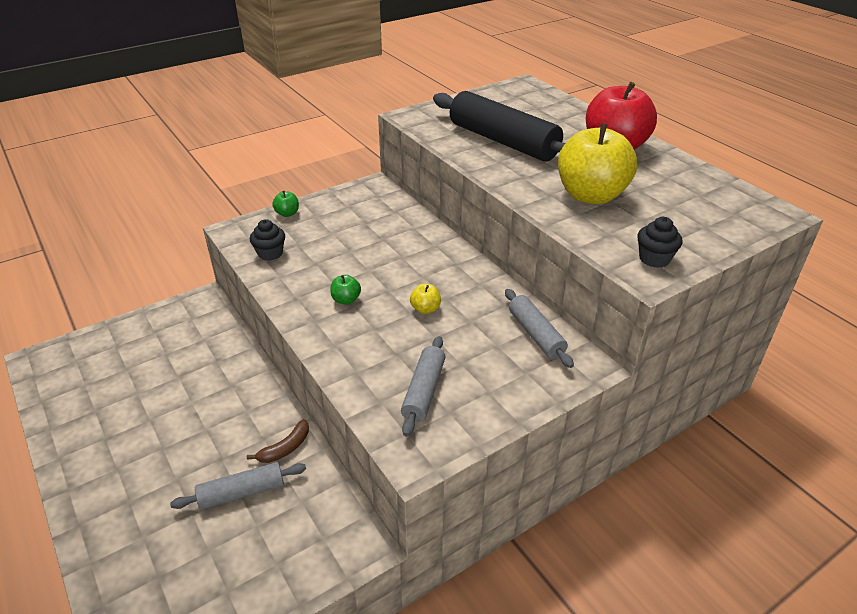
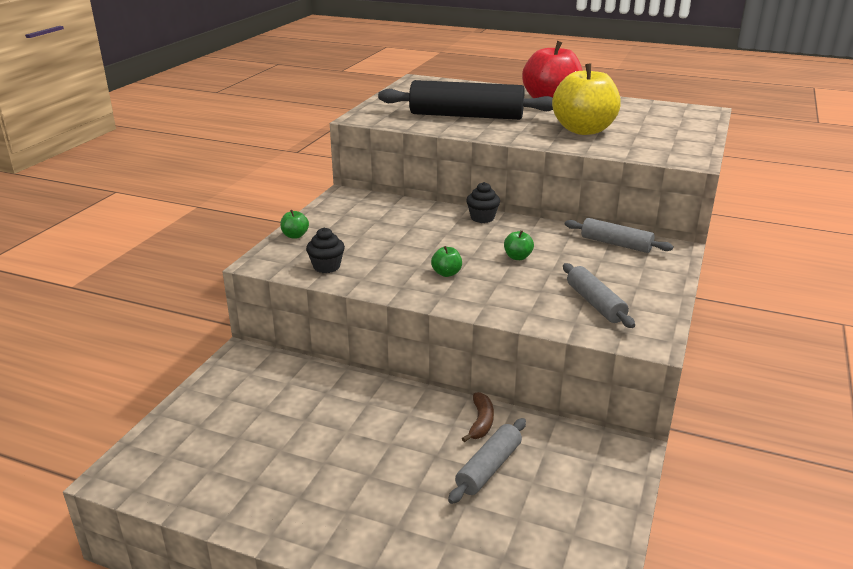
camera: 35 degrees left, 10 degrees down
(425, 309) = (517, 257): yellow apple -> green apple
(654, 259) = (679, 151): black cupcake -> black cupcake (482, 218)

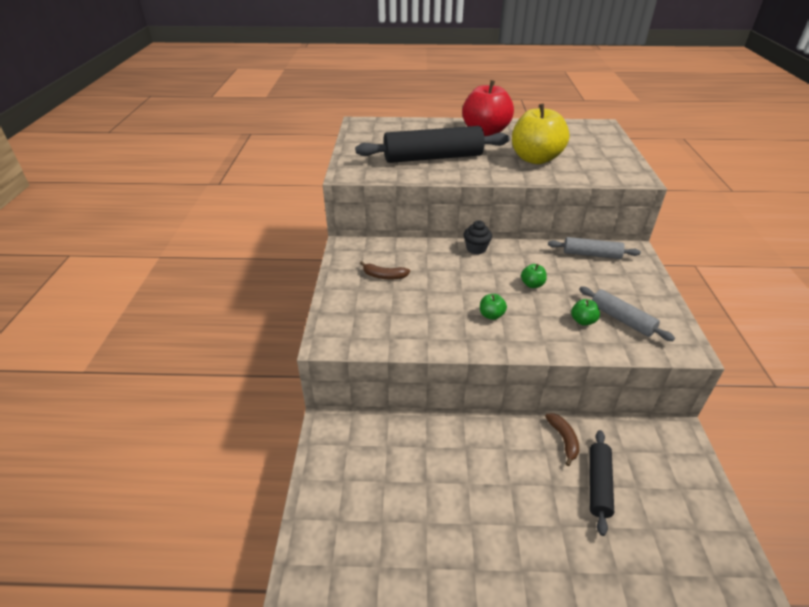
camera: 20 degrees left, 10 degrees up
(295, 235) = (336, 302): green apple -> green apple (583, 321)
(326, 267) = (388, 332): black cupcake -> none
(362, 224) = (384, 276): none -> brown banana
(489, 468) = (598, 484): grey rolling pin -> black rolling pin

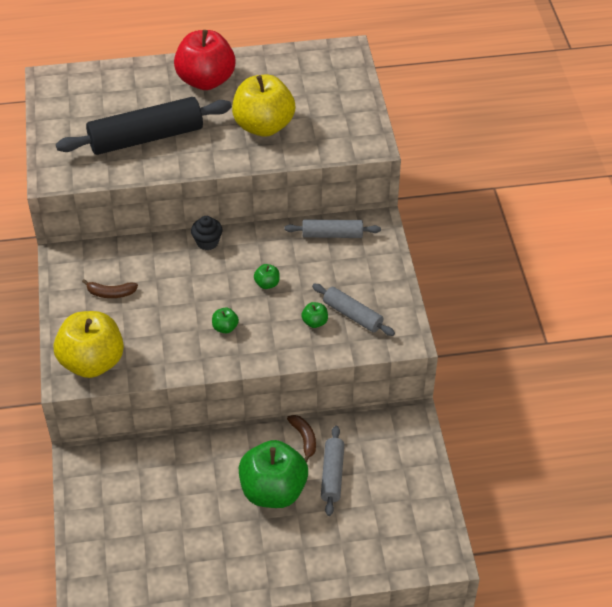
camera: 10 degrees left, 10 degrees up
(356, 329) = (92, 362): none -> yellow apple
(532, 493) = (273, 491): none -> green apple
(598, 484) = (332, 475): black rolling pin -> grey rolling pin

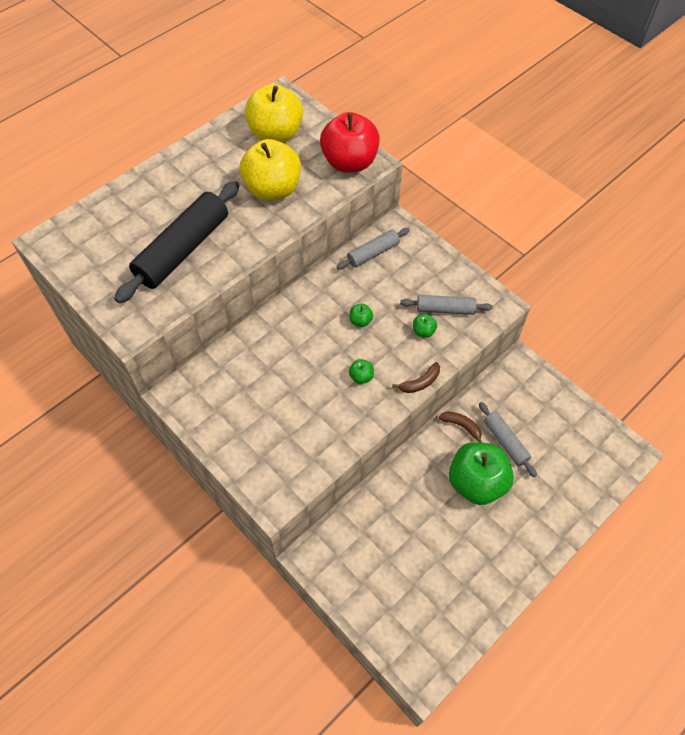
camera: 35 degrees left, 10 degrees up
(92, 362) = (281, 473): yellow apple -> yellow apple (276, 134)
(111, 293) = (243, 402): brown banana -> brown banana (420, 382)
(206, 80) = (189, 174): red apple -> red apple (349, 162)
(207, 242) = (283, 313): black cupcake -> none

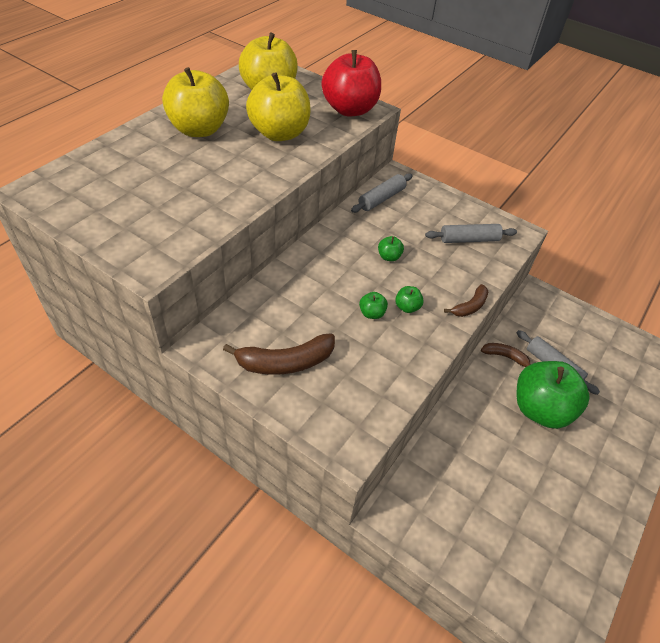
camera: 15 degrees left, 10 degrees down
(183, 250) = (195, 188): black rolling pin -> none
(199, 179) = (199, 130): none -> yellow apple
(239, 417) = (285, 362): none -> brown banana
(423, 331) = (455, 260): green apple -> green apple (372, 313)

